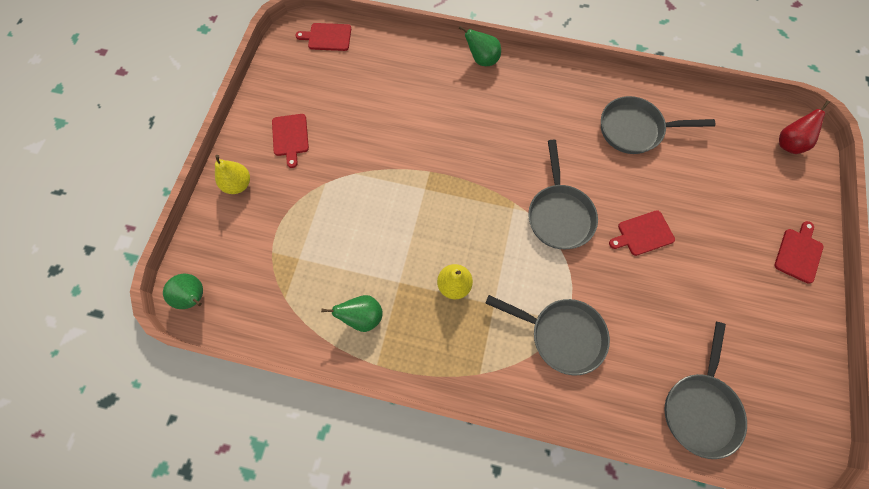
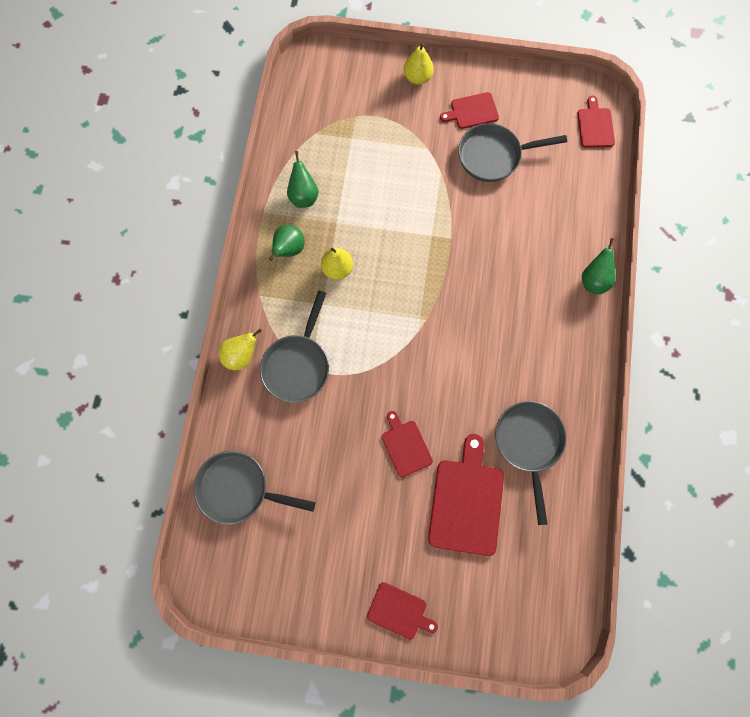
camera: 85 degrees right, 5 degrees up
(195, 297) = (311, 66): green pear -> green pear (289, 249)
(551, 398) = (241, 356): none -> yellow pear
(559, 214) = (418, 362): grey pan -> grey pan (493, 156)
(691, 186) = (466, 501): none -> red cutting board
(788, 143) = (535, 622): red pear -> none

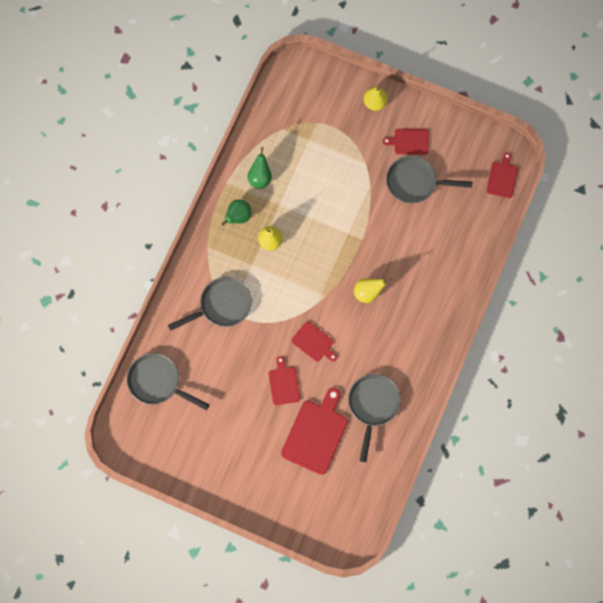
camera: 15 degrees right, 0 degrees up
(241, 356) = (183, 288): yellow pear -> yellow pear (368, 292)
(297, 365) = (222, 305): grey pan -> grey pan turned 150 degrees counterclockwise
(399, 611) = (247, 494): red cutting board -> red cutting board (314, 342)
(593, 280) = (460, 299): green pear -> none

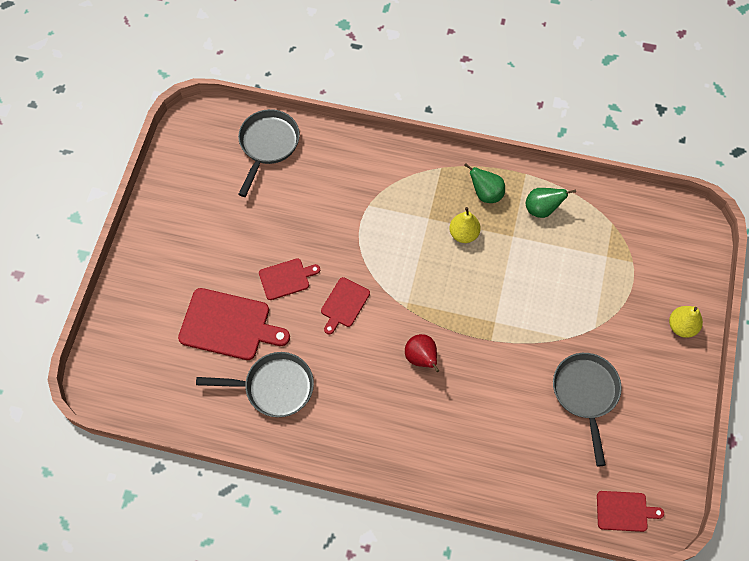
camera: 80 degrees right, 10 degrees down
(222, 305) = (371, 195): grey pan -> none
(368, 292) = (421, 358): yellow pear -> red pear
(409, 142) = (640, 378): red cutting board -> none

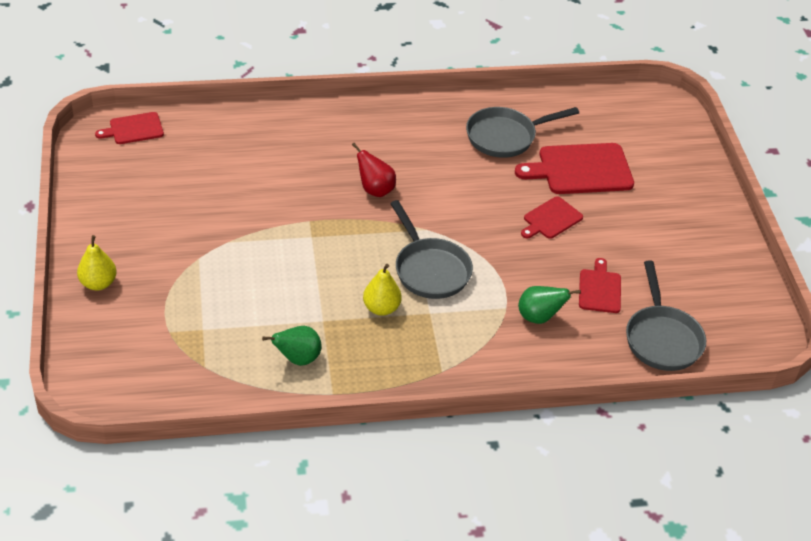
camera: 155 degrees right, 20 degrees down
(344, 304) = (478, 213): red cutting board -> red cutting board (599, 289)
(486, 194) = (373, 357): green pear -> green pear (539, 317)
(585, 394) = (194, 202): grey pan -> grey pan (430, 270)

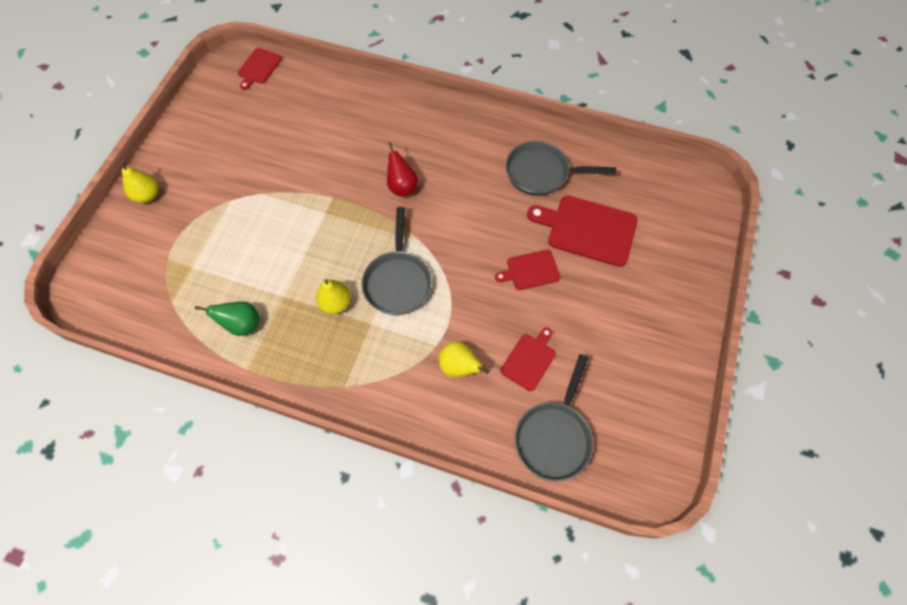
camera: 30 degrees right, 20 degrees up
(134, 129) = (259, 67): red cutting board -> red cutting board turned 75 degrees counterclockwise
(539, 317) = (459, 366): green pear -> yellow pear

